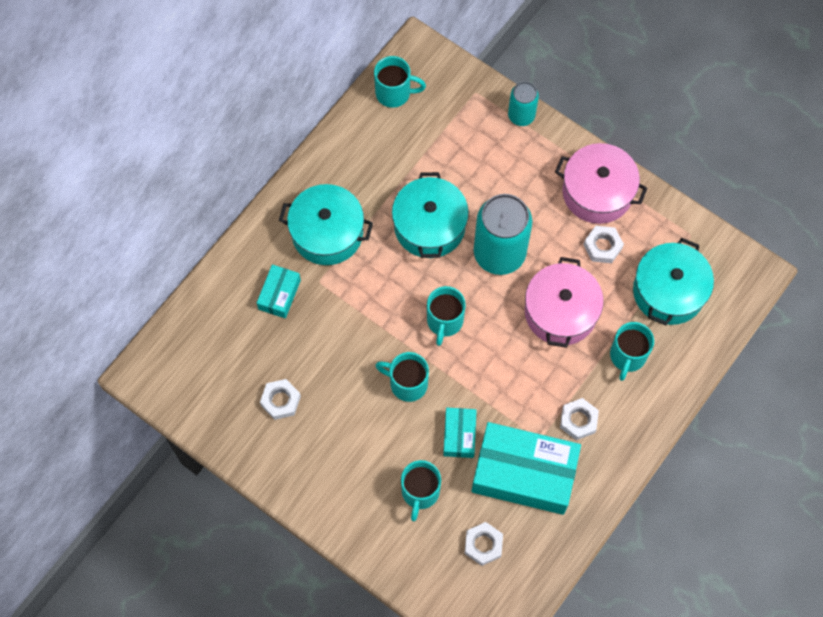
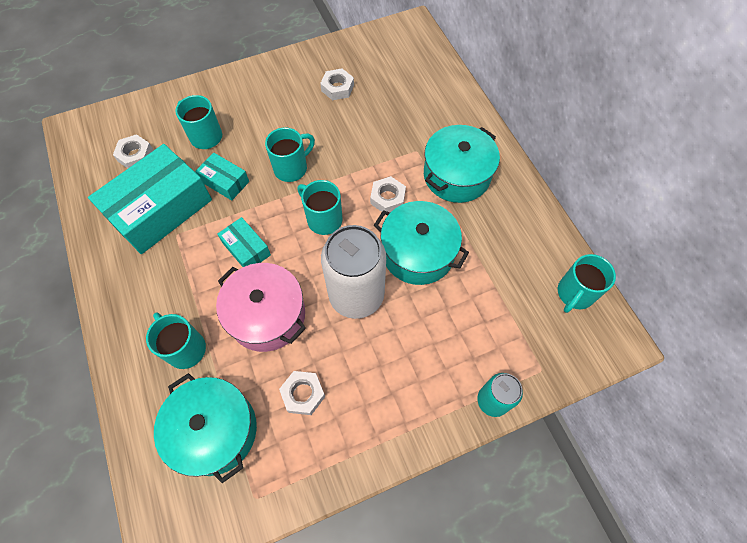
camera: 120 degrees right, 5 degrees down
(279, 295) = (422, 122): turquoise box -> turquoise box (246, 249)
(499, 253) = (356, 295): turquoise can -> white can
(578, 420) = (166, 272): white nut -> white nut (387, 198)
(597, 192) = (363, 426): pink pot -> none

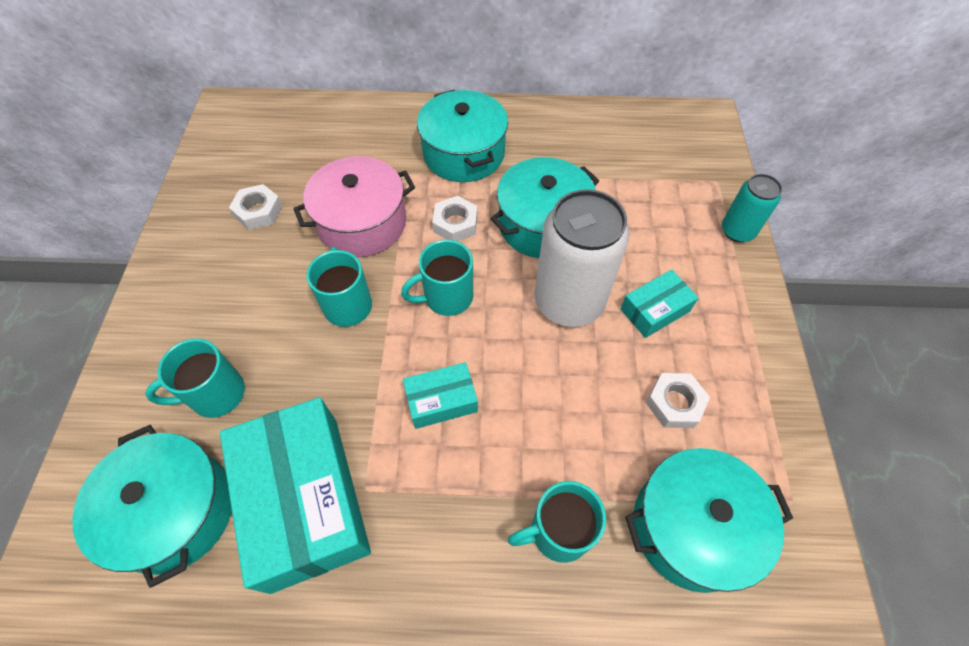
camera: 65 degrees left, 5 degrees down
(135, 155) = (175, 511): white nut -> turquoise pot
(225, 182) = (315, 393): turquoise box -> turquoise box (655, 310)
(267, 315) = (552, 408): pink pot -> pink pot (362, 223)
(574, 294) = (648, 125): turquoise mug -> none

